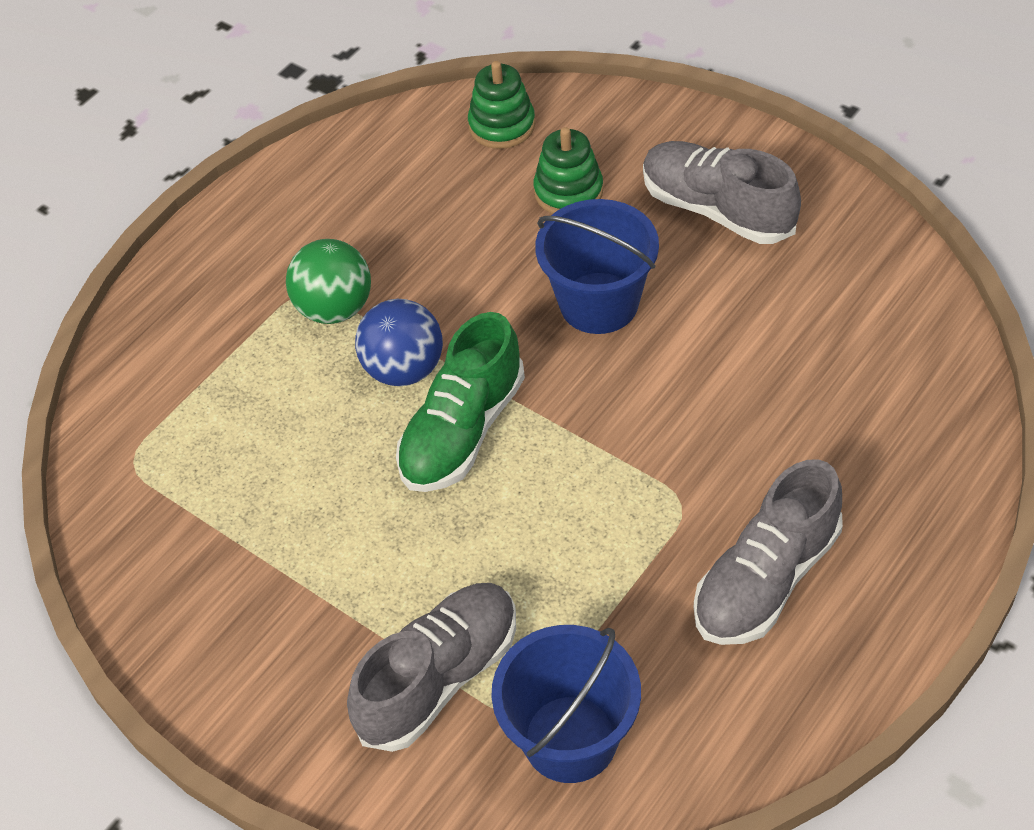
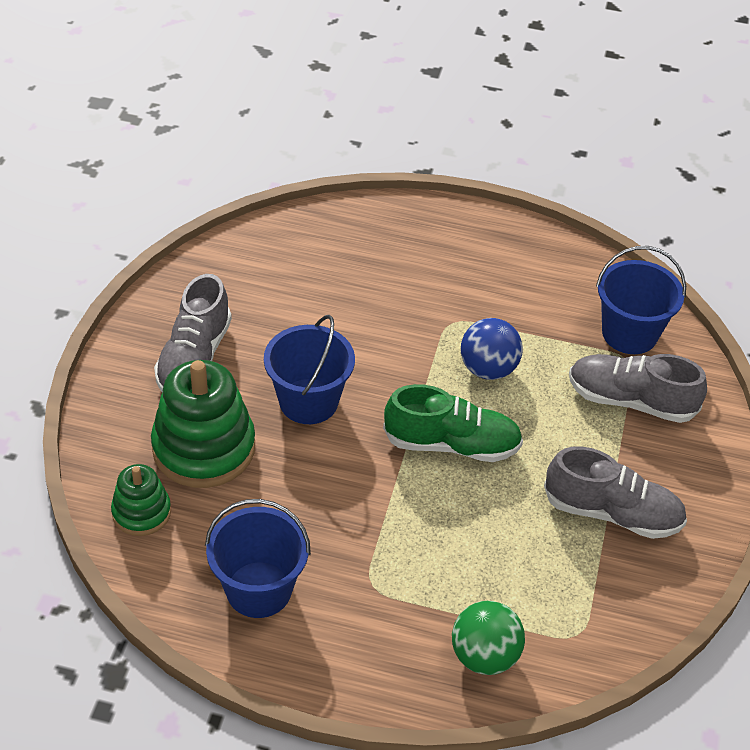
camera: 120 degrees left, 5 degrees down
(335, 308) = (379, 559): green ball -> green ball (484, 656)
(353, 198) = (259, 589): none -> blue bucket
(404, 369) = (416, 495): blue ball -> blue ball (488, 369)
(568, 191) = (204, 448): green stacking toy -> green stacking toy, size x1.82
(766, 579) = (483, 276): grey shoe -> grey shoe (612, 513)

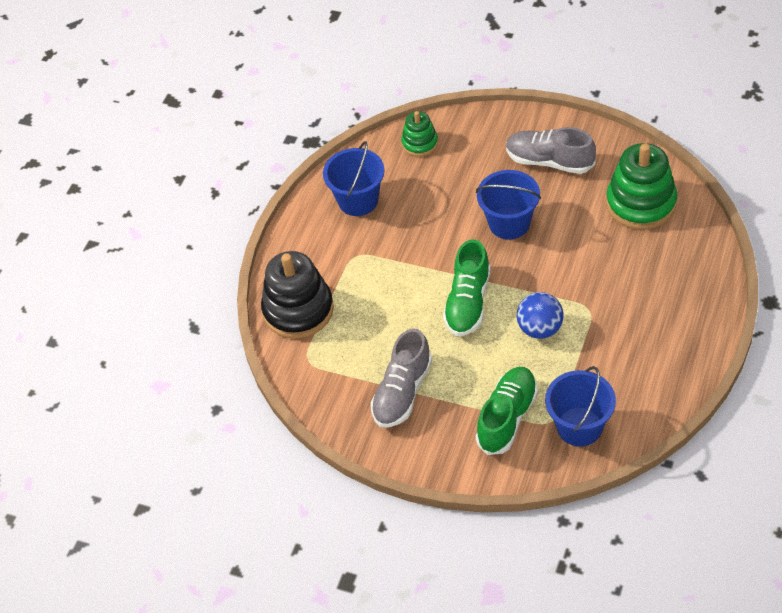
camera: 105 degrees right, 5 degrees up
(204, 448) = (470, 170): green stacking toy -> green stacking toy (641, 203)
(484, 656) = (298, 310): green ball -> black stacking toy
(631, 401) = (507, 417): grey shoe -> green shoe

